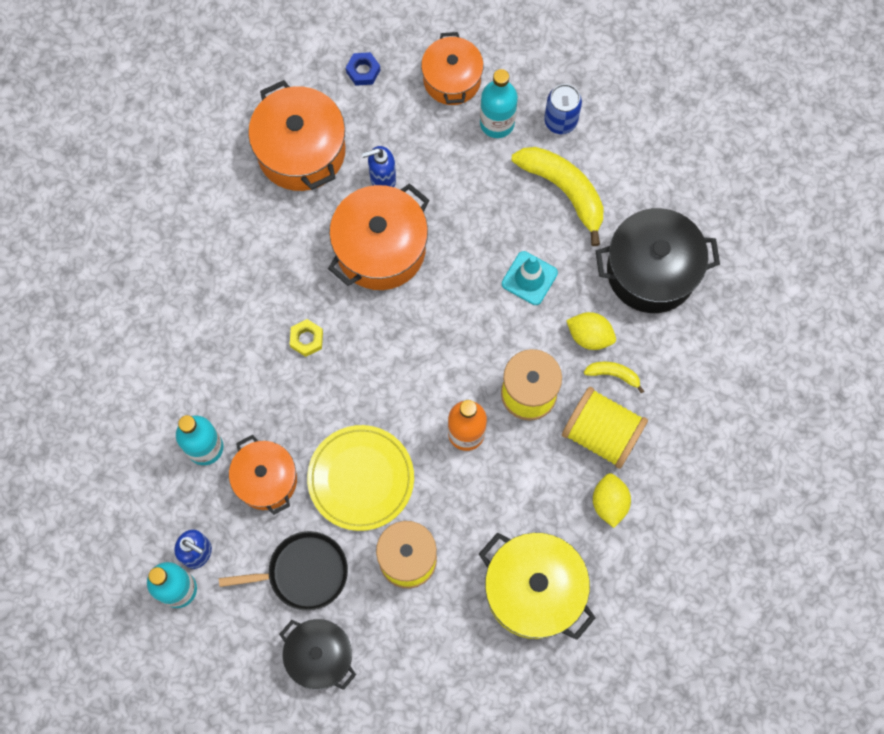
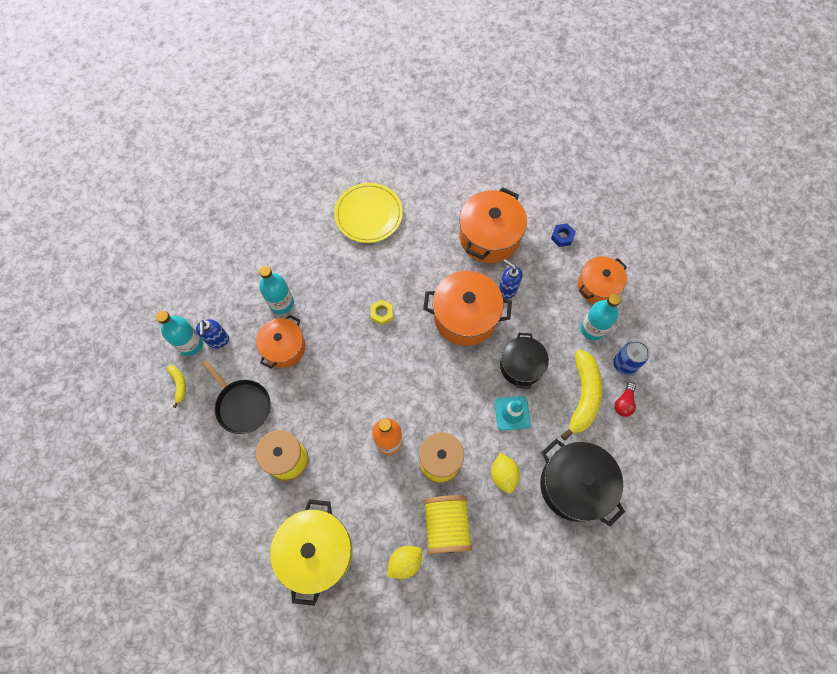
camera: 55 degrees right, 5 degrees down
(320, 656) = (197, 448): black pot -> black pot (521, 366)
(361, 478) = (319, 399): yellow plate -> yellow plate (368, 214)
(601, 154) = (624, 403): none -> red light bulb
(613, 374) = (489, 507): yellow banana -> yellow banana (179, 384)

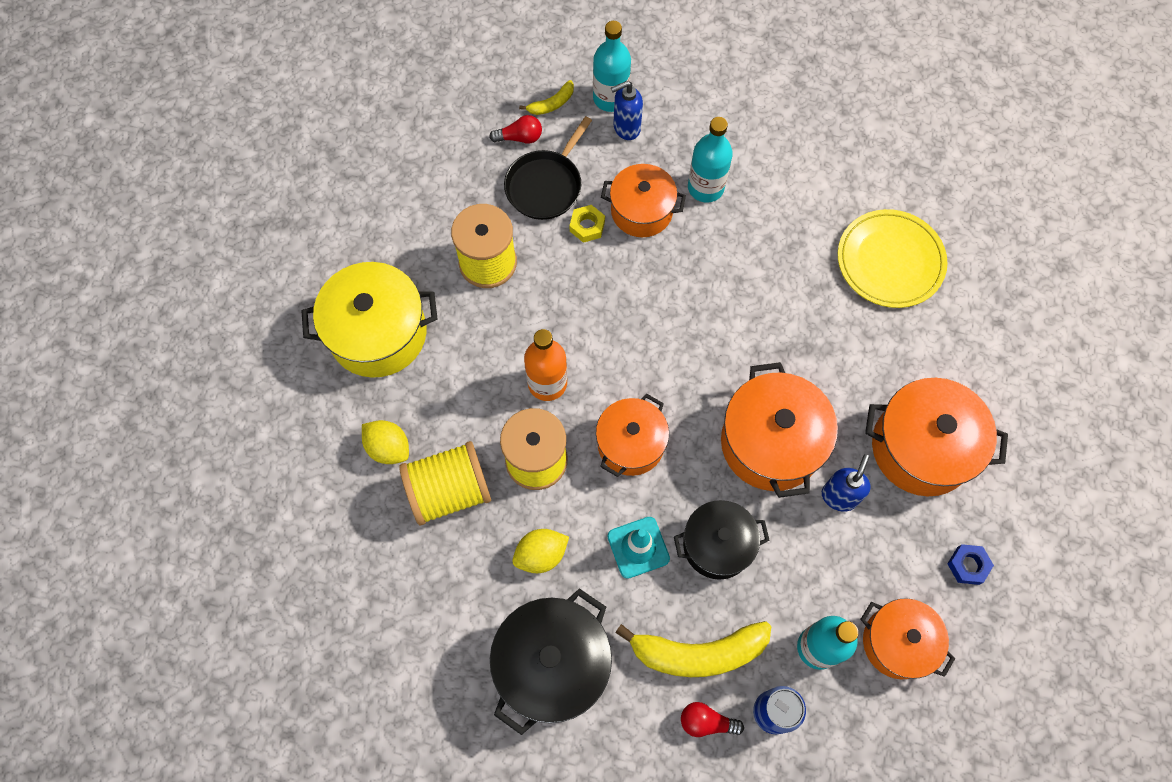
camera: 75 degrees right, 0 degrees up
(197, 413) = (520, 137): none -> red light bulb
(382, 313) = (735, 323): yellow nut -> yellow nut (587, 226)
(444, 399) = (631, 444): none -> orange pot

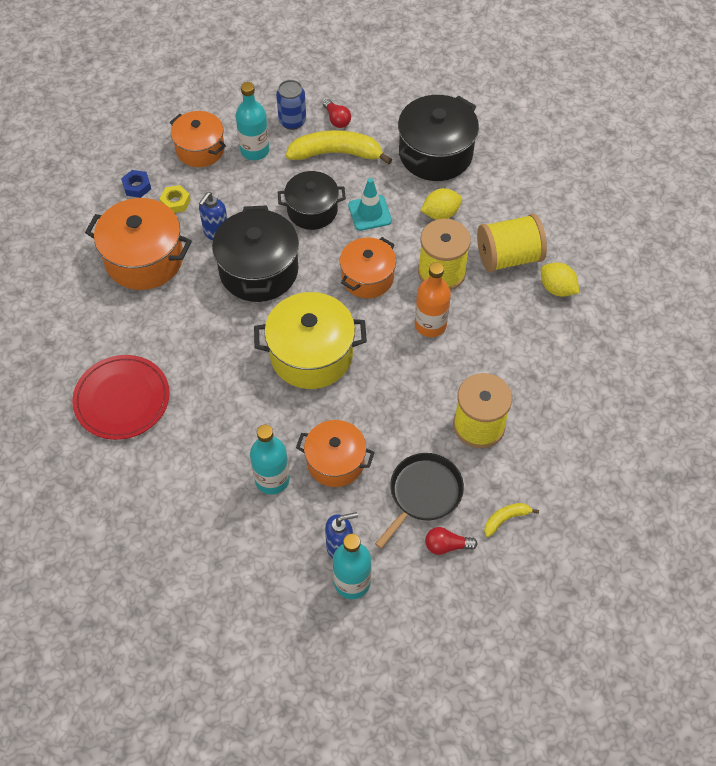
camera: 175 degrees left, 10 degrees down
(378, 333) = (572, 373): yellow pot -> yellow pot (311, 354)
(552, 104) = (413, 581): yellow banana -> yellow banana (505, 519)
(587, 226) = (387, 451): yellow nut -> yellow nut (175, 202)
(706, 722) = (337, 119): red light bulb -> red light bulb turned 45 degrees clockwise
(771, 443) = (259, 270): orange pot -> black pot
(890, 261) = (122, 399): yellow plate -> red plate

